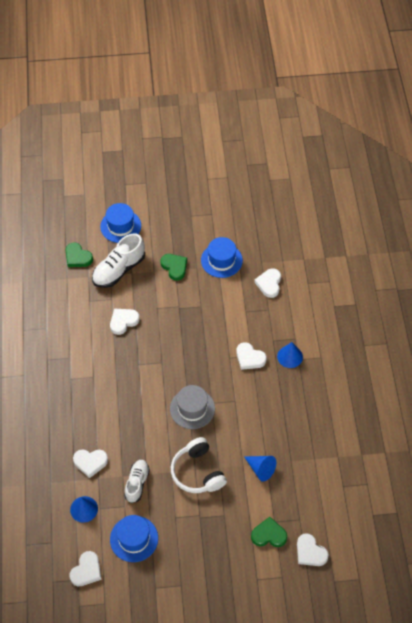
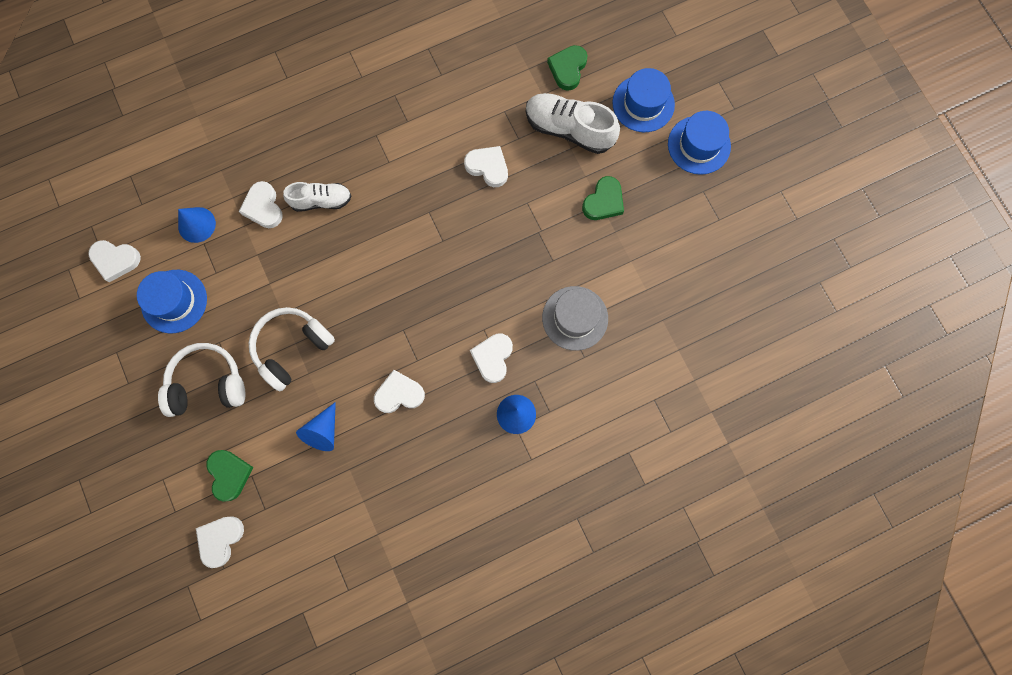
camera: 70 degrees right, 20 degrees up
(137, 483) = (252, 276): white shoe -> white shoe (321, 201)
(192, 408) = (385, 307): grey hat -> grey hat (575, 318)
(202, 532) = (207, 384): none -> white headphones
(221, 260) = (642, 262): blue hat -> blue hat (699, 145)
(269, 284) = (629, 344): white heart -> white heart (399, 394)

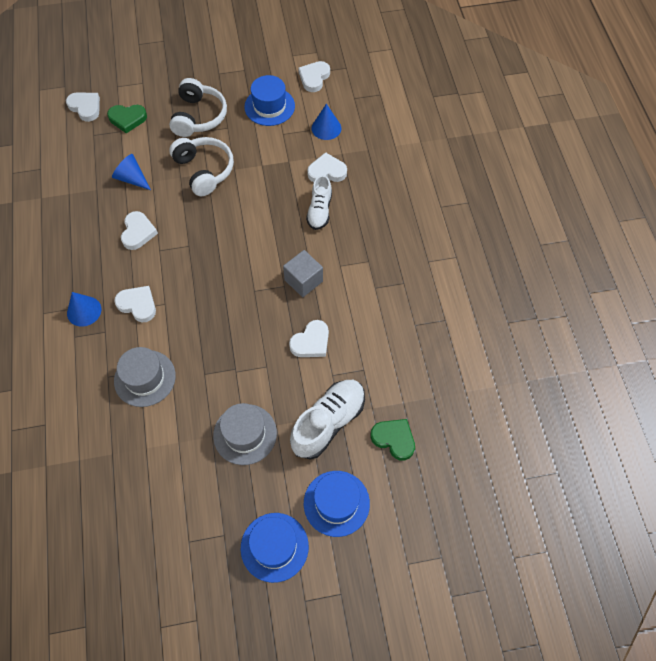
camera: 105 degrees right, 15 degrees down
(417, 193) = (303, 280): none -> grey cube
(603, 201) = (245, 434): green heart -> grey hat

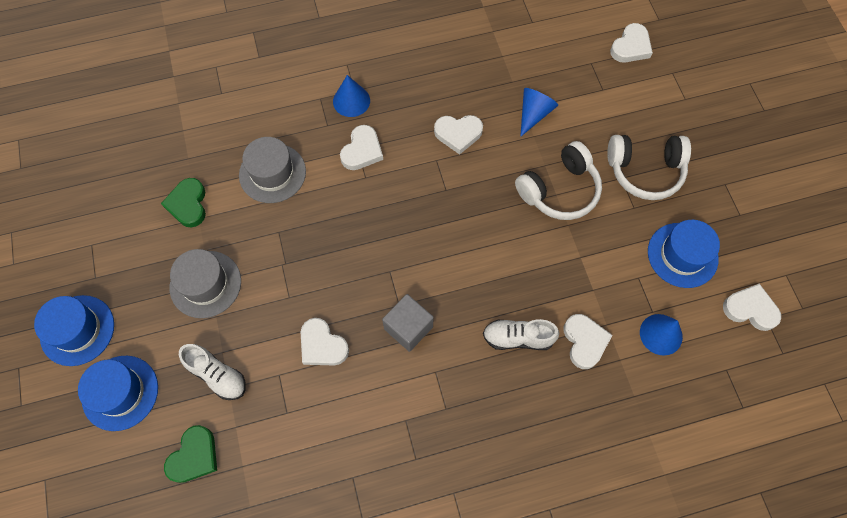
camera: 85 degrees right, 5 degrees up
(127, 119) = (623, 93): green heart -> green heart (188, 204)
(328, 422) = (217, 375): white shoe -> white shoe, size x0.64

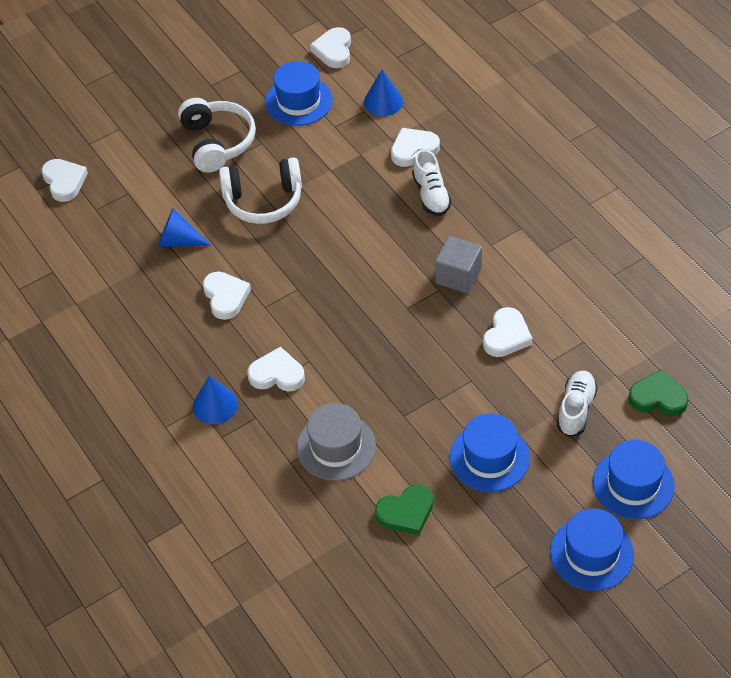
camera: 105 degrees left, 15 degrees down
(205, 284) = (489, 457): grey hat -> blue hat
(559, 190) = (263, 200): white headphones -> white headphones turned 135 degrees clockwise
(631, 47) = (64, 182): white heart -> white heart turned 45 degrees clockwise

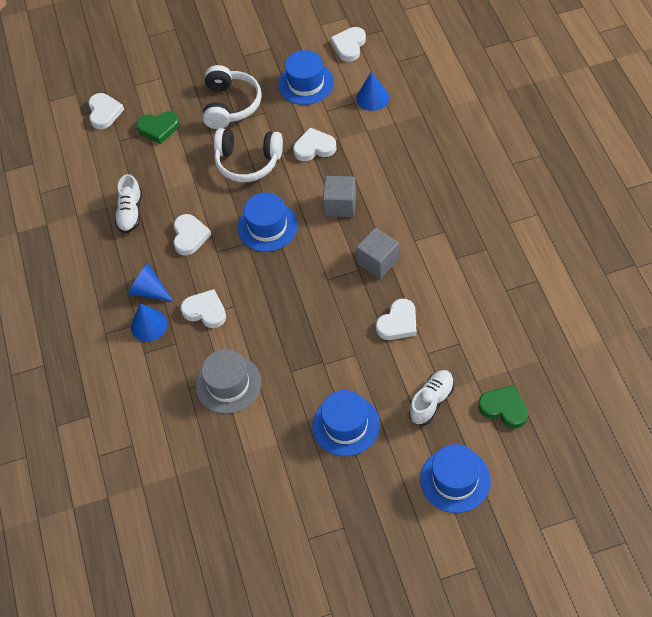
camera: 20 degrees right, 5 degrees up
(178, 241) = (171, 181): blue cone -> blue cone (149, 291)
(391, 225) = (340, 205): none -> grey cube
(406, 512) = (262, 455): green heart -> green heart (159, 128)
(413, 149) = (382, 144): white heart -> white heart (314, 147)
(431, 195) = (382, 186): white shoe -> white shoe (130, 212)
(591, 553) = (398, 531): blue hat -> blue hat (267, 226)

